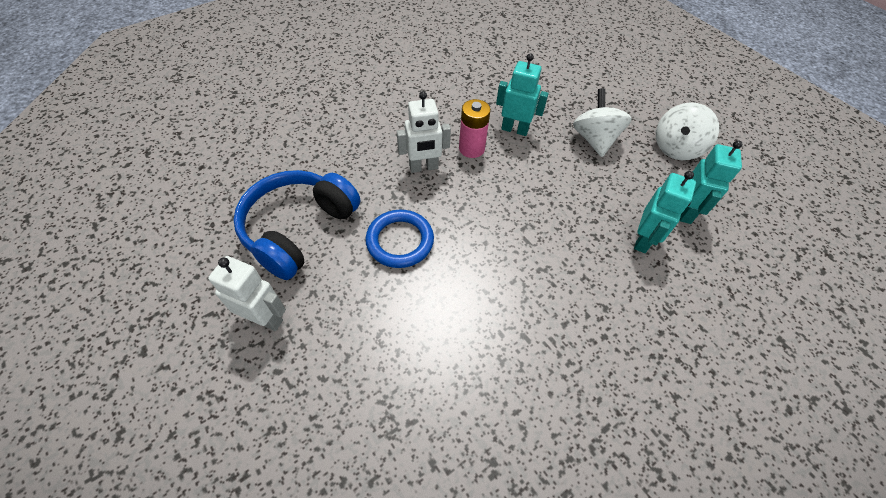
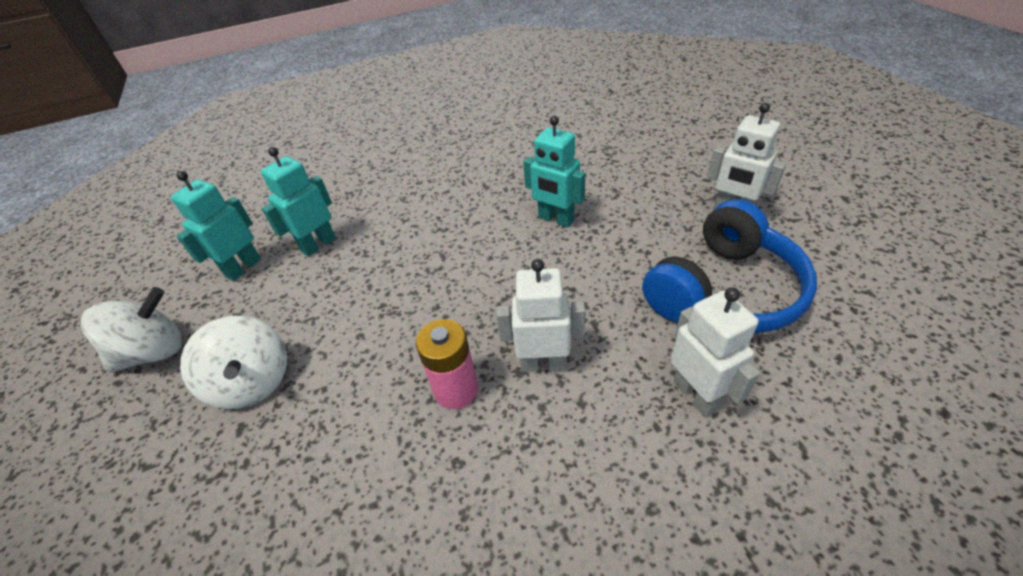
camera: 160 degrees left, 10 degrees down
(333, 161) = (696, 394): none -> white robot
(400, 241) = (590, 266): blue ring -> none
(514, 129) = (364, 422): turquoise robot -> turquoise robot (555, 219)
(594, 140) = (253, 382): white spinning top -> white spinning top turned 45 degrees counterclockwise

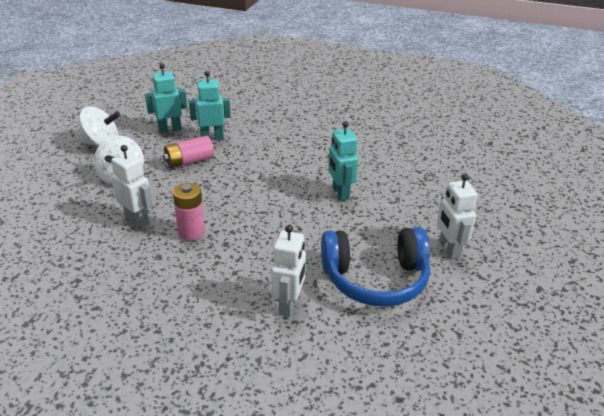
camera: 35 degrees right, 10 degrees down
(326, 294) = (189, 161): none -> pink battery
(543, 363) = (240, 247): white robot -> white robot (137, 220)

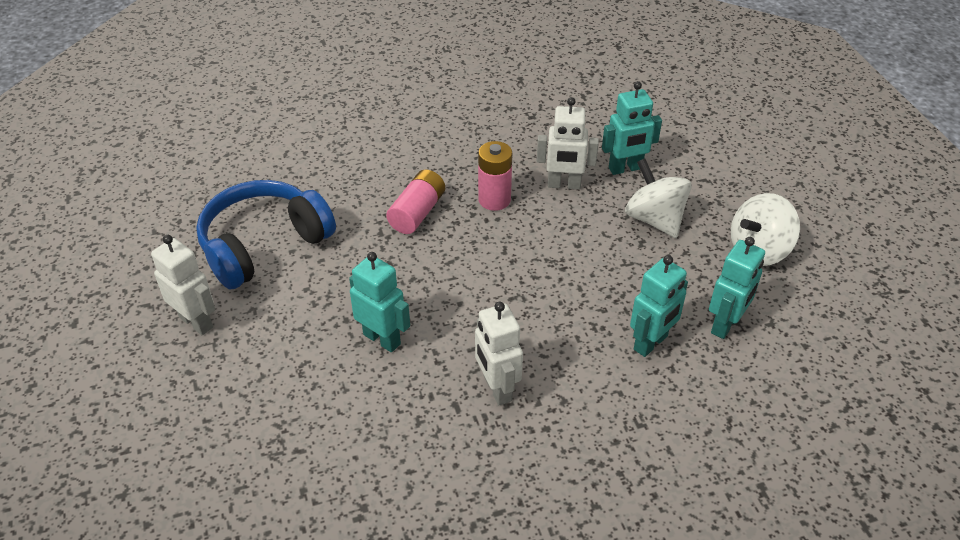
camera: 145 degrees right, 10 degrees up
(87, 210) = (625, 169): none -> turquoise robot
(189, 161) = (620, 284): pink battery -> pink battery (417, 213)
(289, 305) = (330, 182): white robot -> white robot (497, 388)

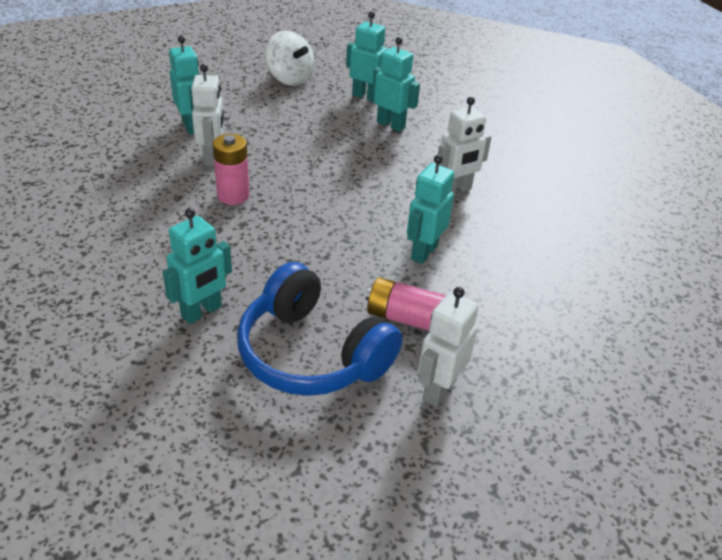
camera: 100 degrees left, 5 degrees down
(330, 183) = (202, 312): none -> turquoise robot
(417, 213) = (253, 242): pink battery -> pink battery (405, 318)
(654, 219) = (258, 116): white spinning top -> none

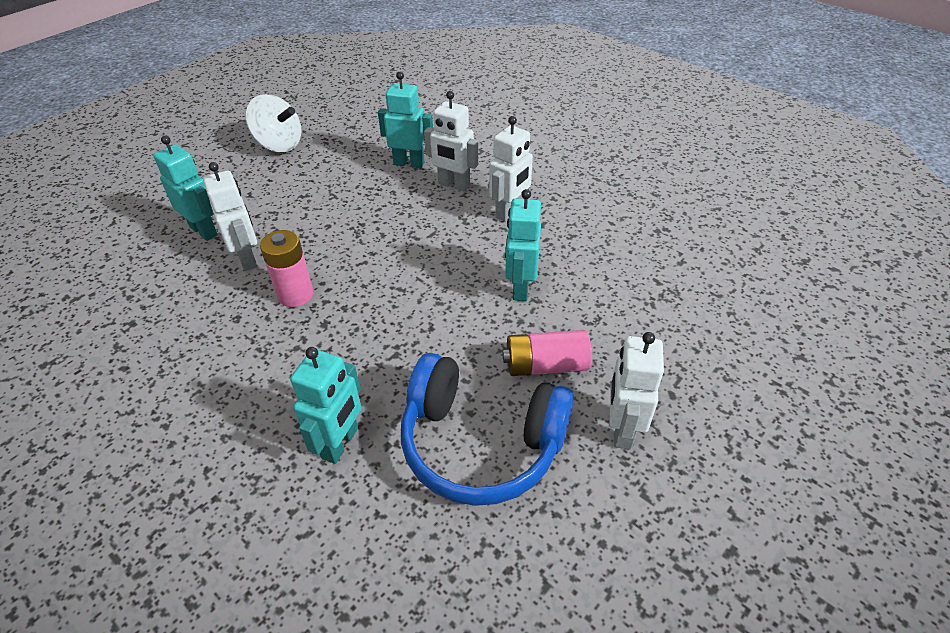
camera: 20 degrees left, 5 degrees up
(366, 96) = (367, 141): turquoise robot -> none
(419, 153) = (453, 185): none -> white robot

